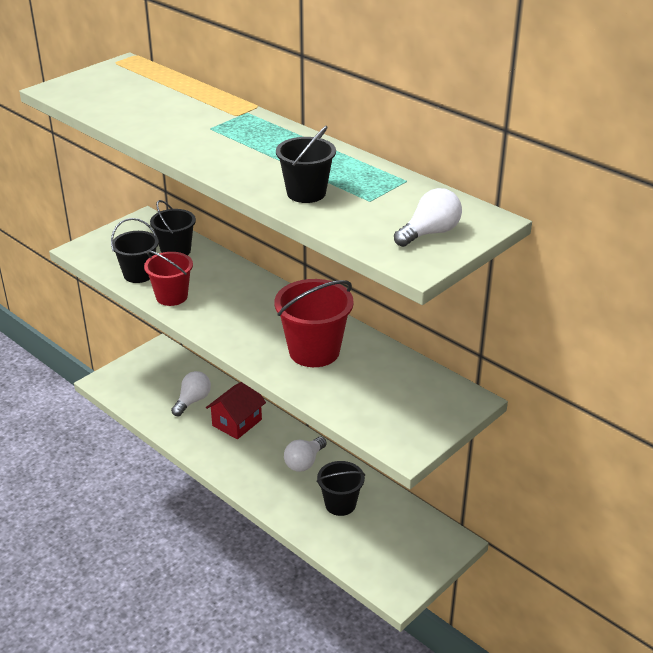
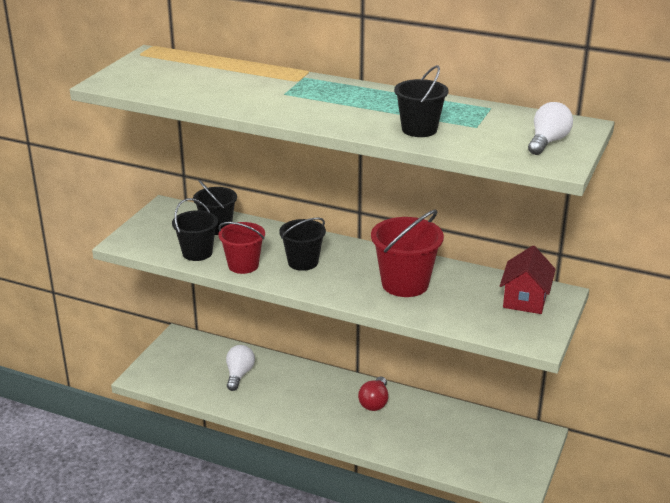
camera: 20 degrees left, 5 degrees down
(237, 422) = (292, 383): red house -> red house (525, 299)
(304, 462) = (374, 402): white light bulb -> red light bulb
(340, 504) = (427, 429): black bucket -> black bucket (303, 262)

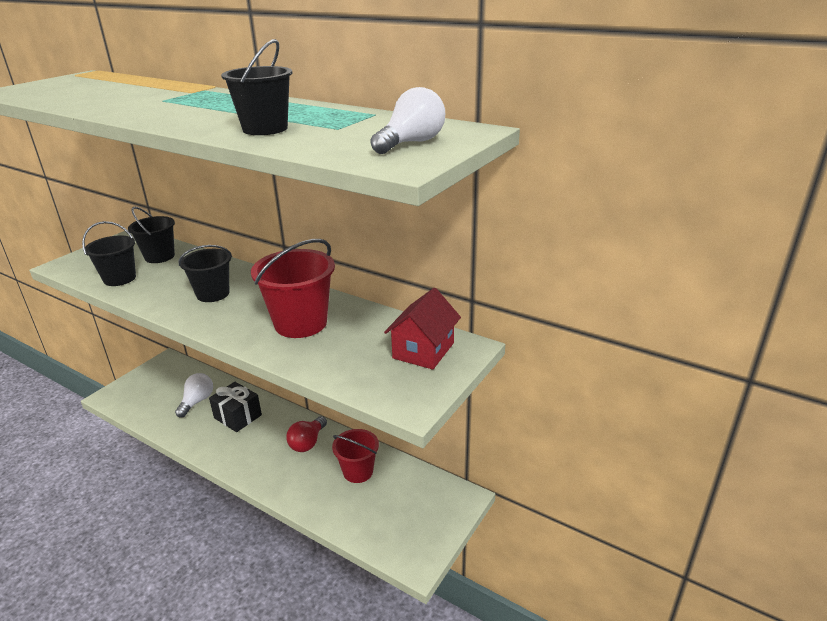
camera: 10 degrees right, 0 degrees up
(243, 265) = (152, 293): red bucket -> red bucket (358, 471)
(290, 385) = (238, 416): none -> black gift

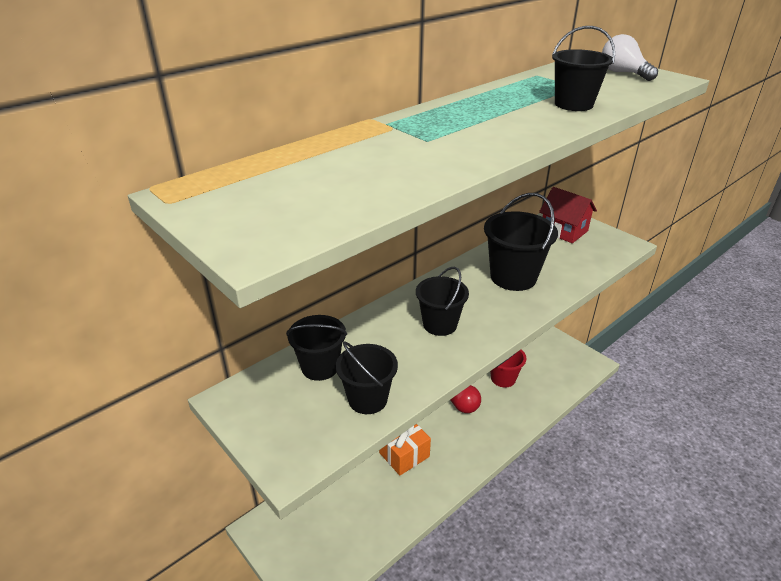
camera: 75 degrees left, 5 degrees up
(197, 401) = (363, 491): white light bulb -> none
(238, 416) = (404, 455): black gift -> orange gift
(300, 323) = (513, 277): red bucket -> black bucket

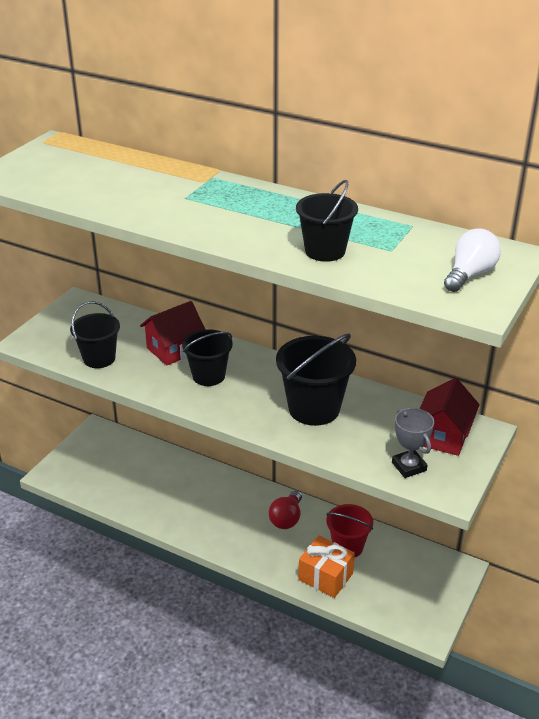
camera: 70 degrees right, 0 degrees up
(320, 367) = (126, 329): black bucket -> none
(382, 338) = (174, 349): none -> red house
(404, 455) = (202, 492): orange gift -> orange gift (325, 576)
(597, 252) = (409, 466): none -> grey trophy

